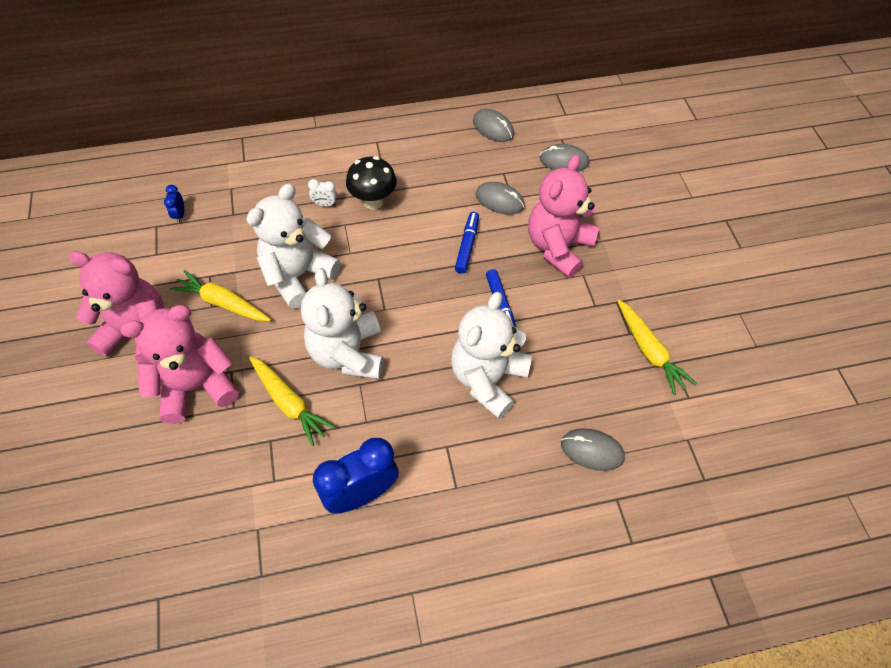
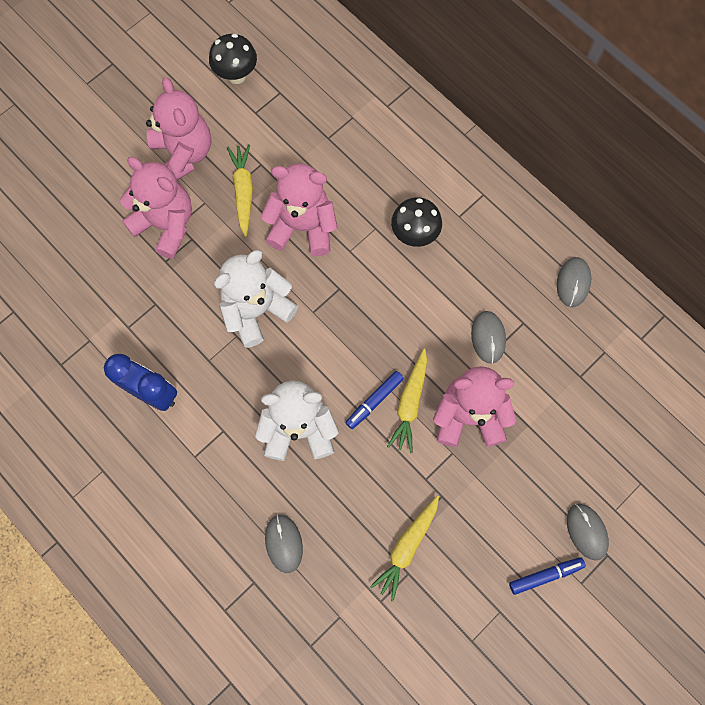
camera: 60 degrees right, 15 degrees up
(106, 249) = (236, 75): none -> black mushroom
(180, 215) = (301, 100): blue clock -> none
(289, 403) = (191, 297): yellow carrot -> yellow carrot (410, 403)
(298, 275) = (303, 227): white teddy bear -> pink teddy bear
(325, 204) = (385, 199): white clock -> none
(467, 246) = (418, 339): blue marker -> blue marker (545, 575)
(564, 161) = (577, 368): grey mouse -> grey mouse (586, 531)

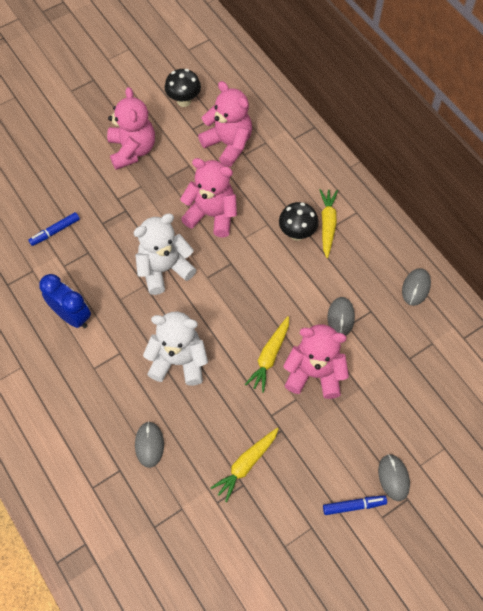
camera: 10 degrees right, 10 degrees down
(166, 224) = (108, 197): pink teddy bear -> pink teddy bear (228, 144)
(243, 191) = (172, 182): yellow carrot -> yellow carrot (327, 224)
(374, 401) = (242, 350): blue marker -> blue marker (55, 231)

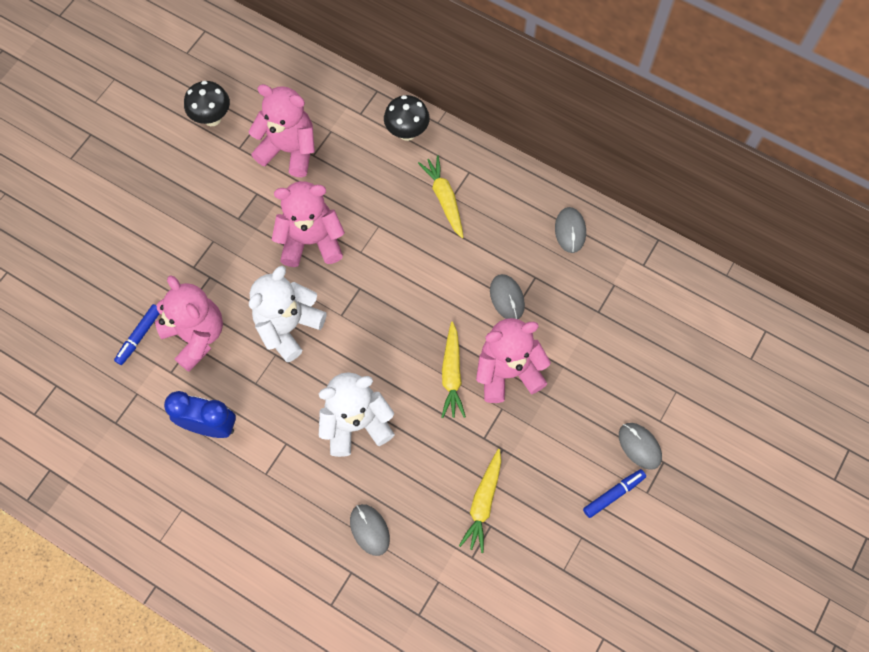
camera: 25 degrees left, 5 degrees up
(132, 150) = (181, 202): pink teddy bear -> pink teddy bear (196, 336)
(297, 233) = (416, 223): black mushroom -> black mushroom (407, 132)

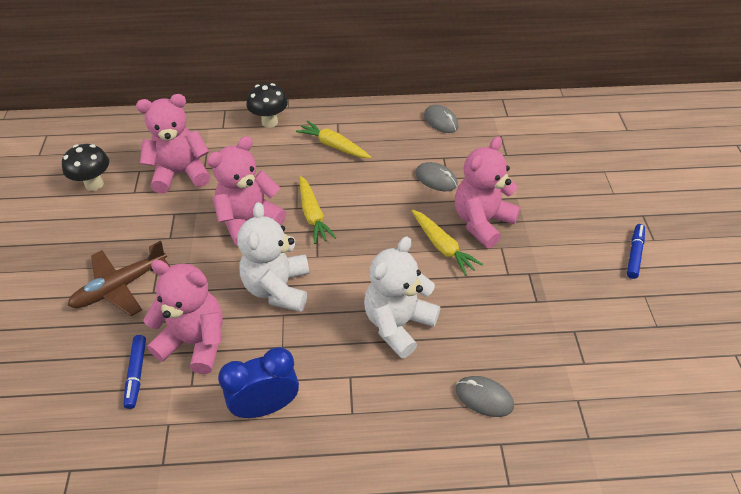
camera: 35 degrees left, 20 degrees down
(173, 246) = (120, 286): none -> brown plane
(483, 503) = (552, 318): yellow carrot -> yellow carrot (313, 215)
(639, 446) = (618, 215): grey mouse -> none

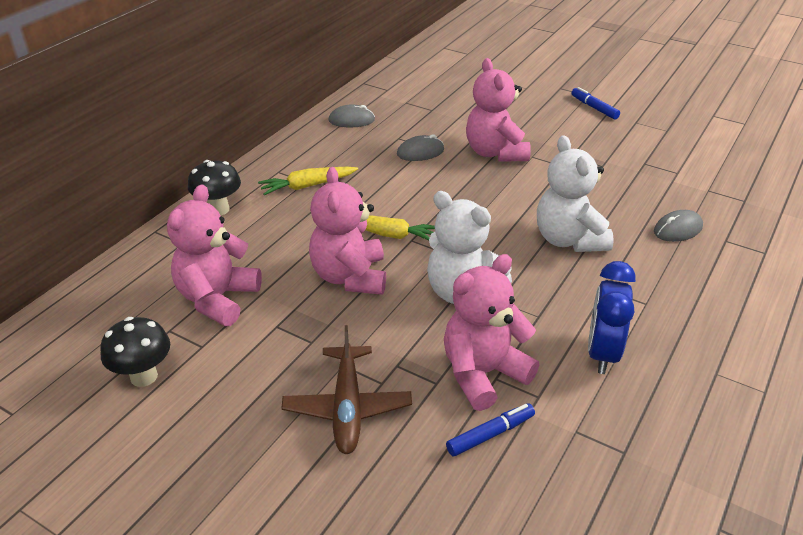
camera: 55 degrees left, 10 degrees down
(136, 374) = (490, 434): blue marker -> blue marker turned 60 degrees counterclockwise
(442, 246) = (503, 182): yellow carrot -> none

